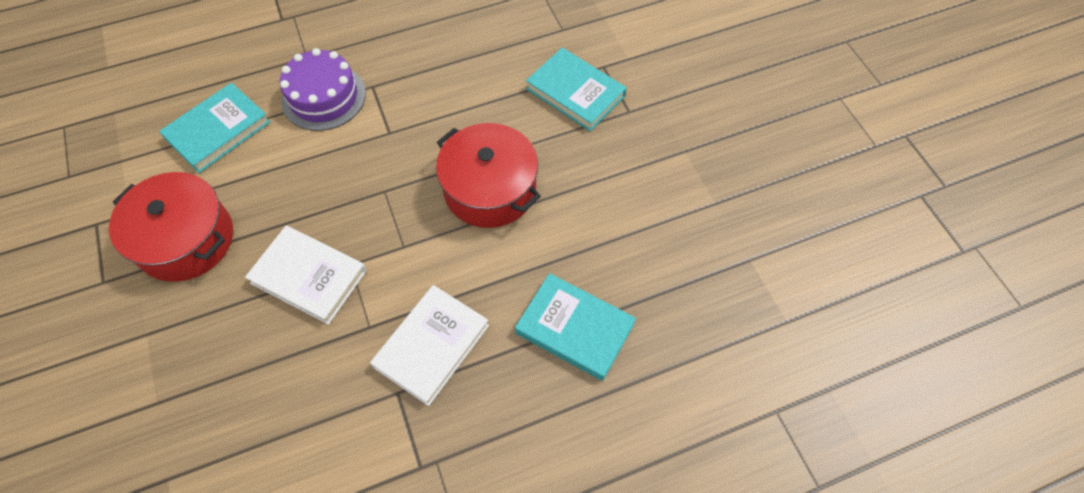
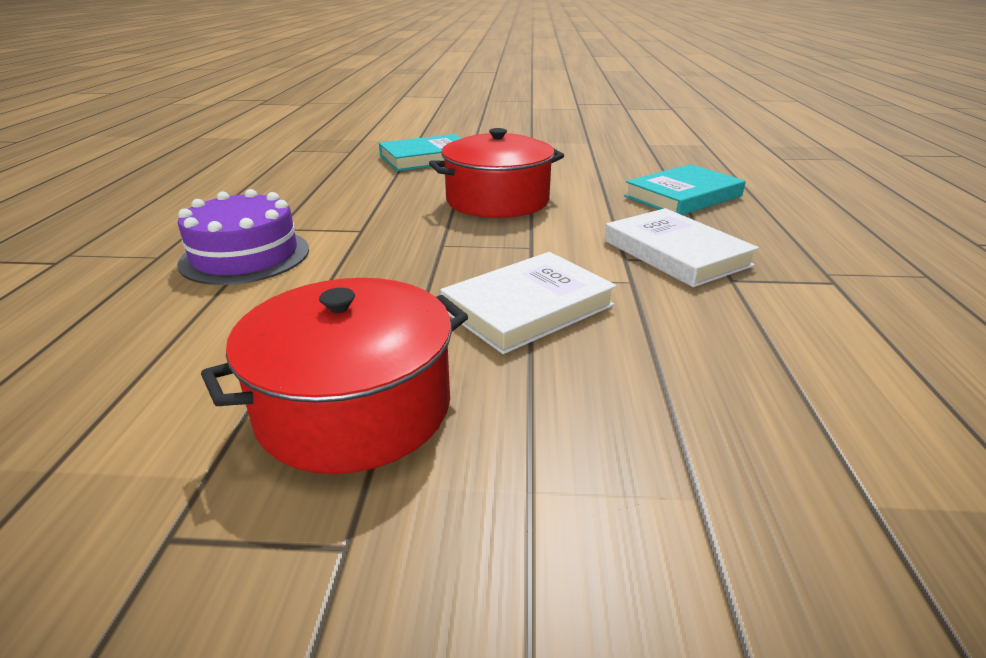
camera: 65 degrees left, 30 degrees down
(218, 131) = (168, 341): turquoise book -> none

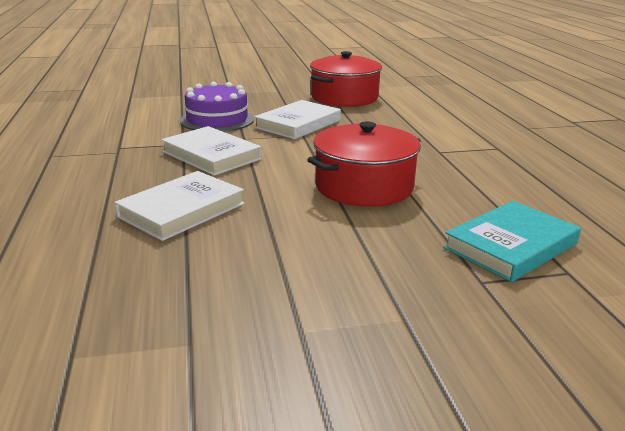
camera: 165 degrees right, 5 degrees down
(245, 256) = (480, 132): purple cake -> purple cake (217, 120)
(683, 196) = (182, 210): turquoise book -> white book

